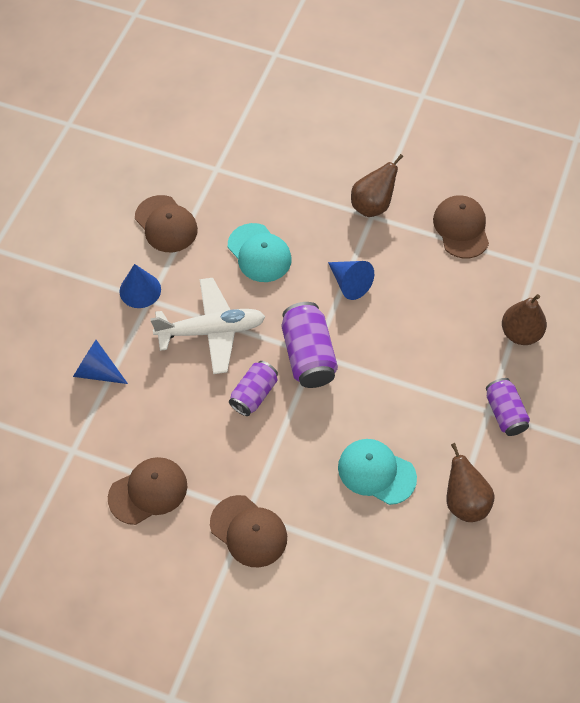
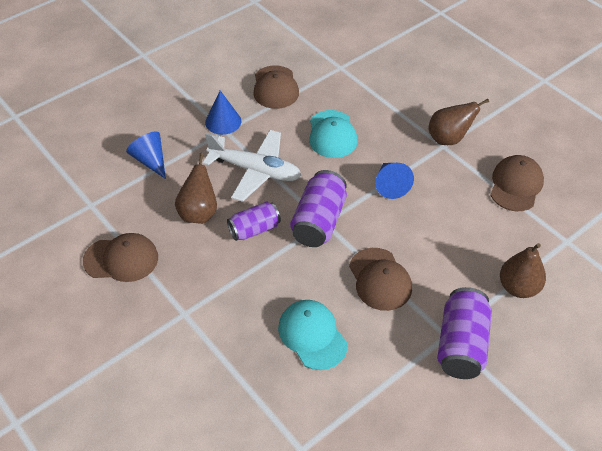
camera: 30 degrees right, 10 degrees down
(248, 531) = (174, 327): brown cap -> brown cap (380, 279)
(464, 502) = (374, 399): brown pear -> brown pear (199, 213)
(505, 413) = (461, 345): purple can -> purple can, size x1.52

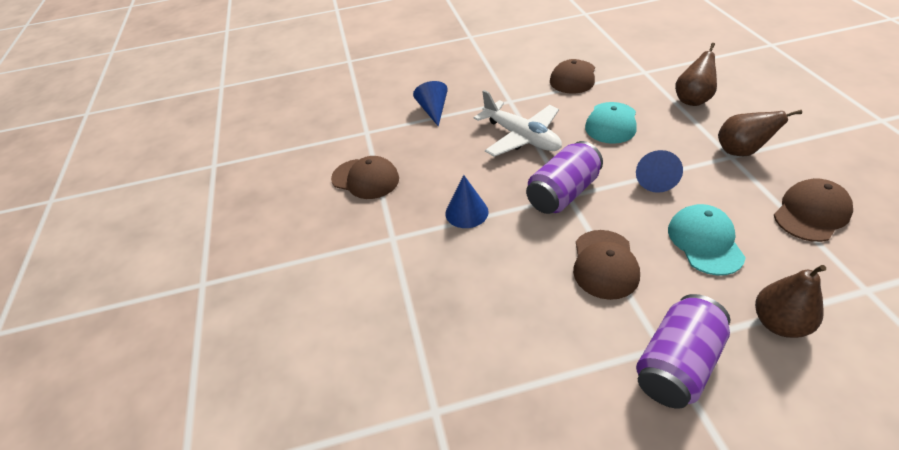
camera: 30 degrees right, 5 degrees down
(199, 213) = (452, 159): brown pear -> brown pear (692, 100)
(223, 121) = (512, 94): blue cone -> blue cone (466, 212)
(254, 229) = (495, 184): purple can -> none
(312, 335) = (505, 297): turquoise cap -> turquoise cap (705, 242)

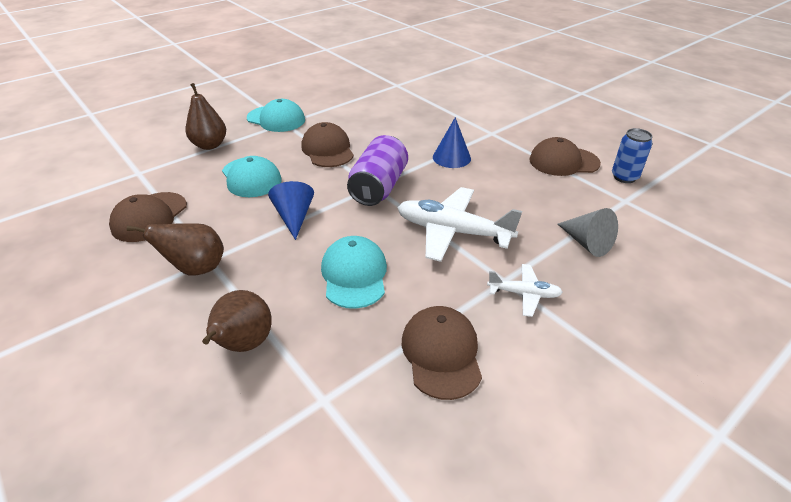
camera: 150 degrees right, 5 degrees down
(337, 151) = (624, 177): none -> blue can
(433, 110) = (586, 243): blue cone -> grey cone
(504, 92) = (524, 294): none -> white plane
(677, 364) = (276, 119): purple can -> turquoise cap

